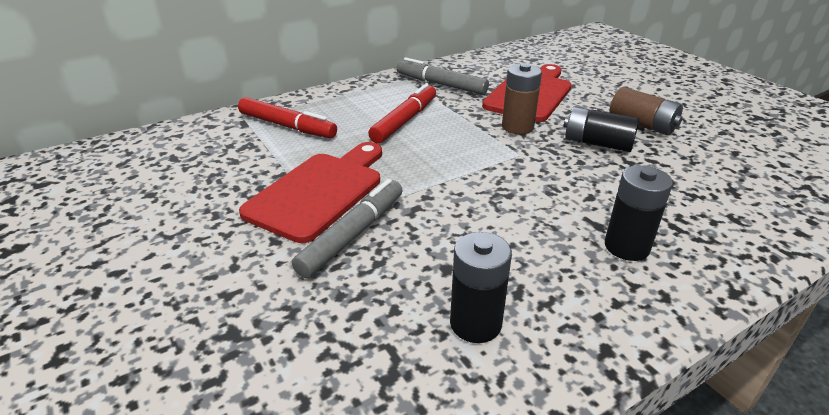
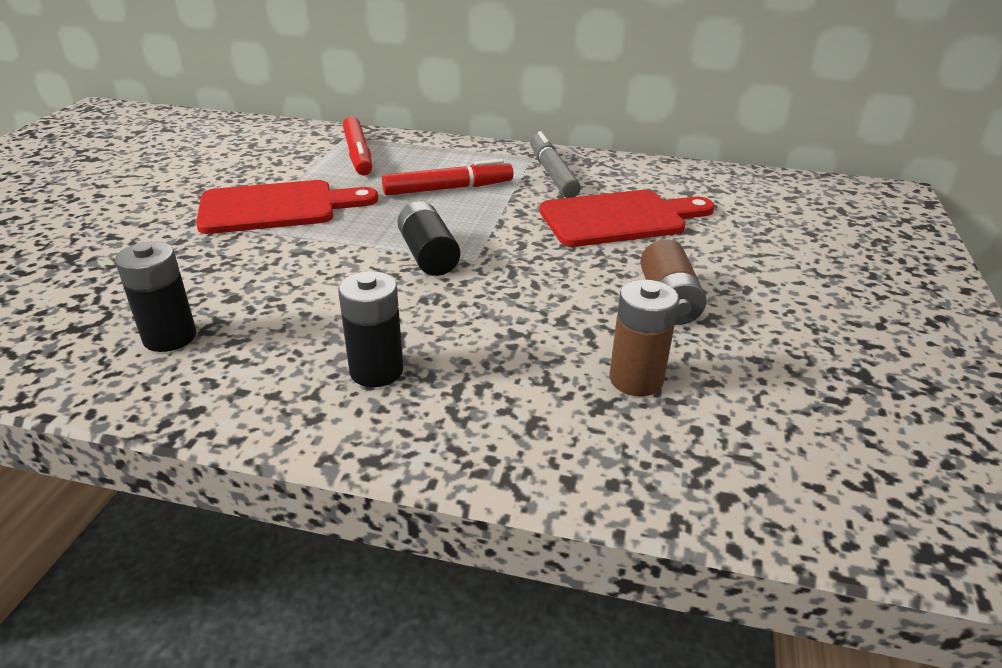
camera: 45 degrees right, 0 degrees up
(352, 235) = (232, 244): grey marker -> none
(517, 127) = (530, 239): brown battery -> brown battery (636, 379)
(597, 143) = (571, 290): black battery -> black battery (428, 255)

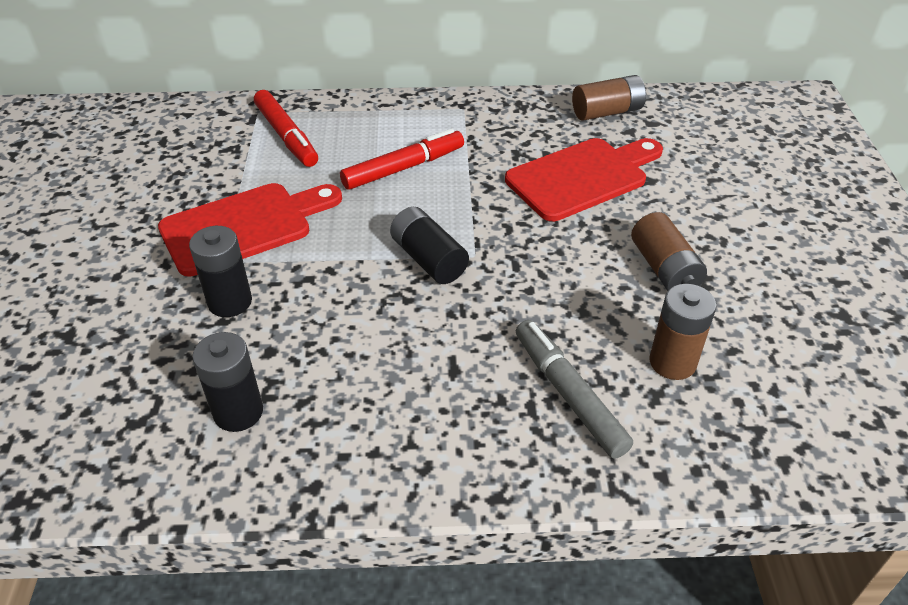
camera: 15 degrees left, 10 degrees up
(376, 371) = (452, 405): black battery -> black battery (230, 302)
(552, 174) = (495, 129): grey marker -> grey marker (569, 395)
(672, 176) = (607, 112): none -> brown battery

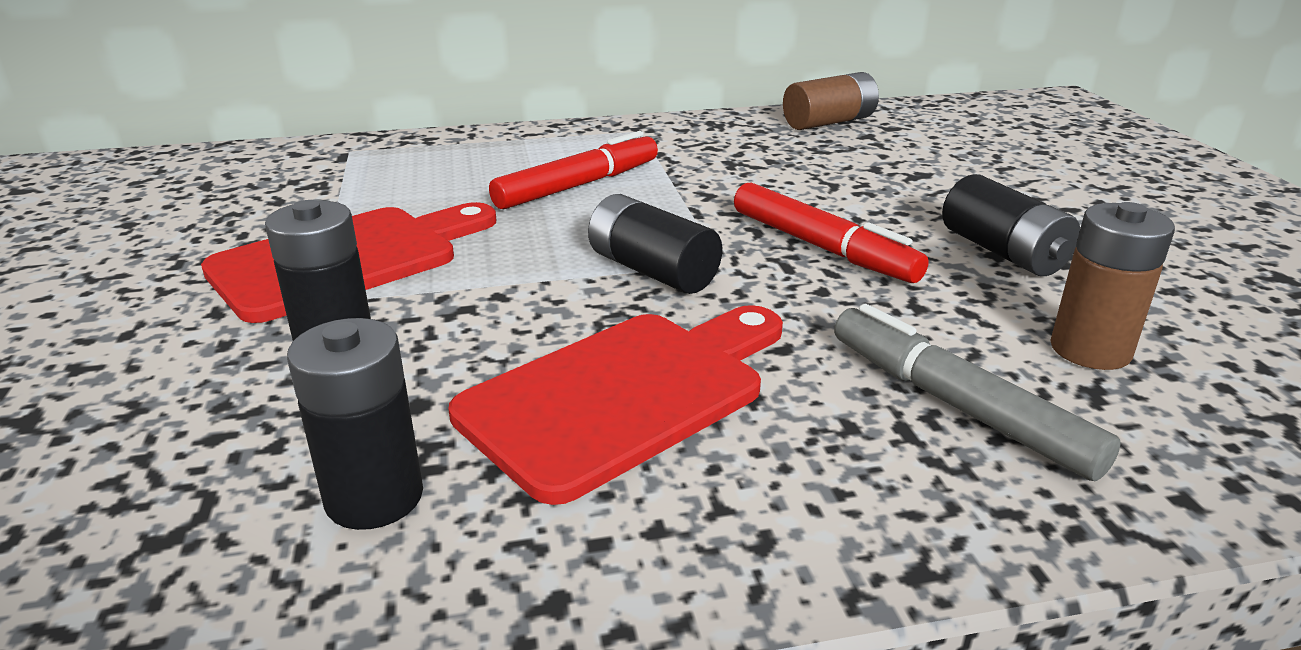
camera: 10 degrees left, 15 degrees down
(286, 136) = (396, 168): red marker -> red marker (821, 247)
(582, 177) = (832, 177): red cutting board -> red cutting board (624, 394)
(664, 269) = (1003, 252): brown battery -> black battery

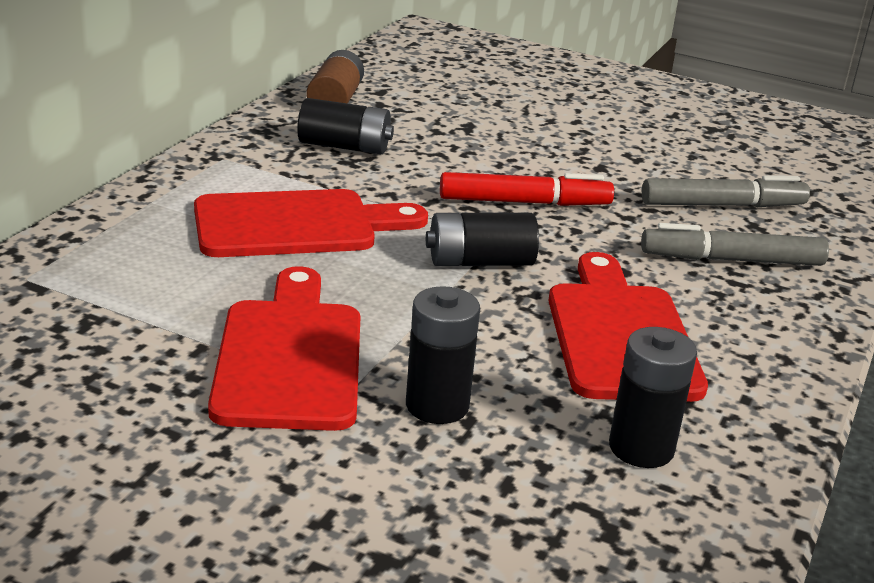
camera: 55 degrees left, 0 degrees up
(577, 186) = (296, 225): red marker -> red cutting board
(1003, 252) = (601, 165): black battery -> black battery (344, 147)
(1090, 350) = (722, 205): brown battery -> grey marker

